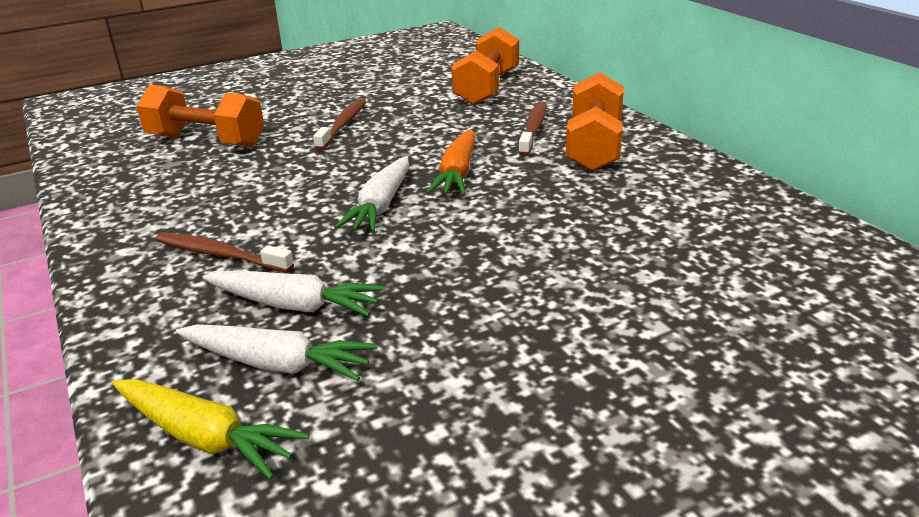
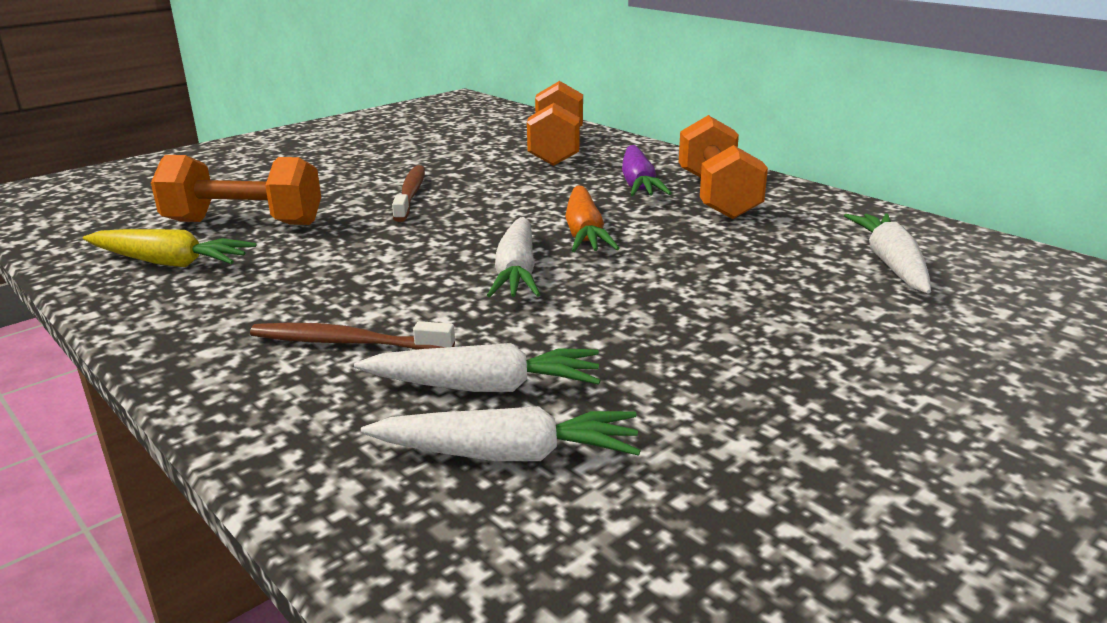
camera: 15 degrees left, 5 degrees down
(205, 437) = (469, 553): yellow carrot -> yellow carrot (169, 263)
(533, 129) = (638, 184): brown toothbrush -> purple carrot
(702, 230) = (891, 264): none -> white carrot

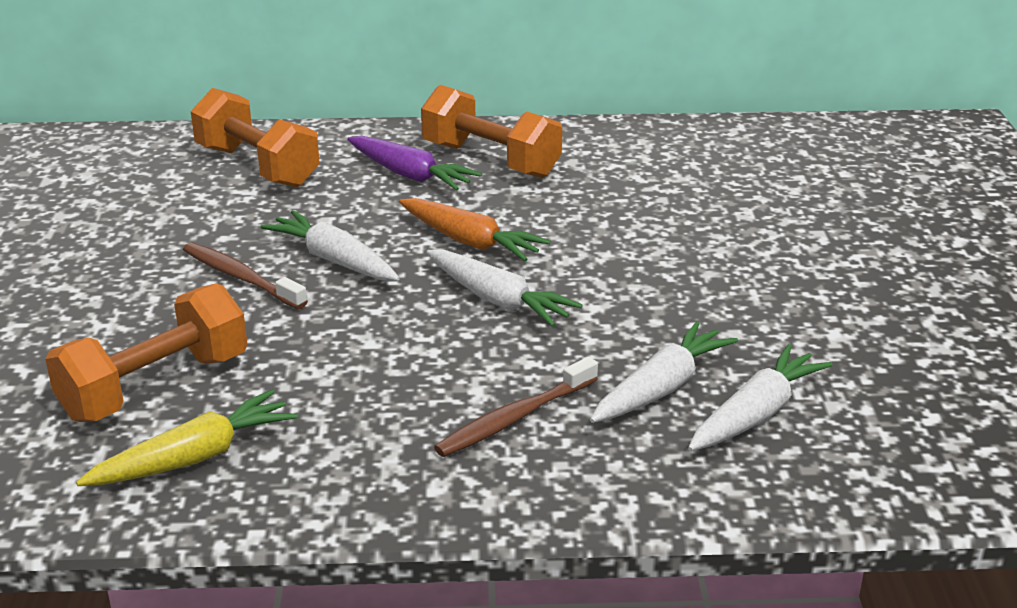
camera: 50 degrees left, 5 degrees up
(891, 264) = (697, 170): white carrot -> white carrot (334, 260)

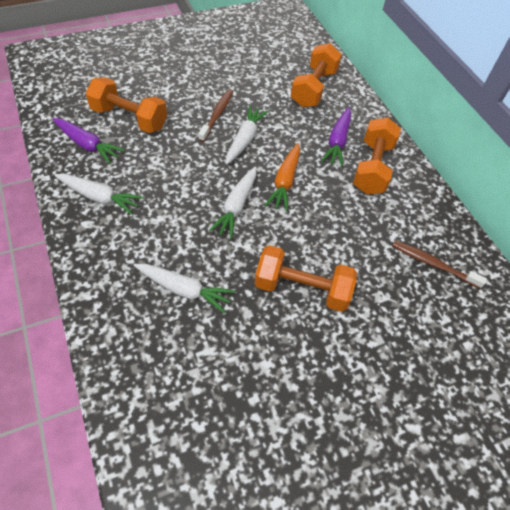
camera: 65 degrees right, 25 degrees up
(194, 457) = (87, 145): yellow carrot -> purple carrot
(514, 418) = (142, 237): brown toothbrush -> brown toothbrush (433, 264)
(705, 273) = (302, 288): none -> orange dumbbell
(756, 414) = (174, 336): white carrot -> white carrot (99, 197)

